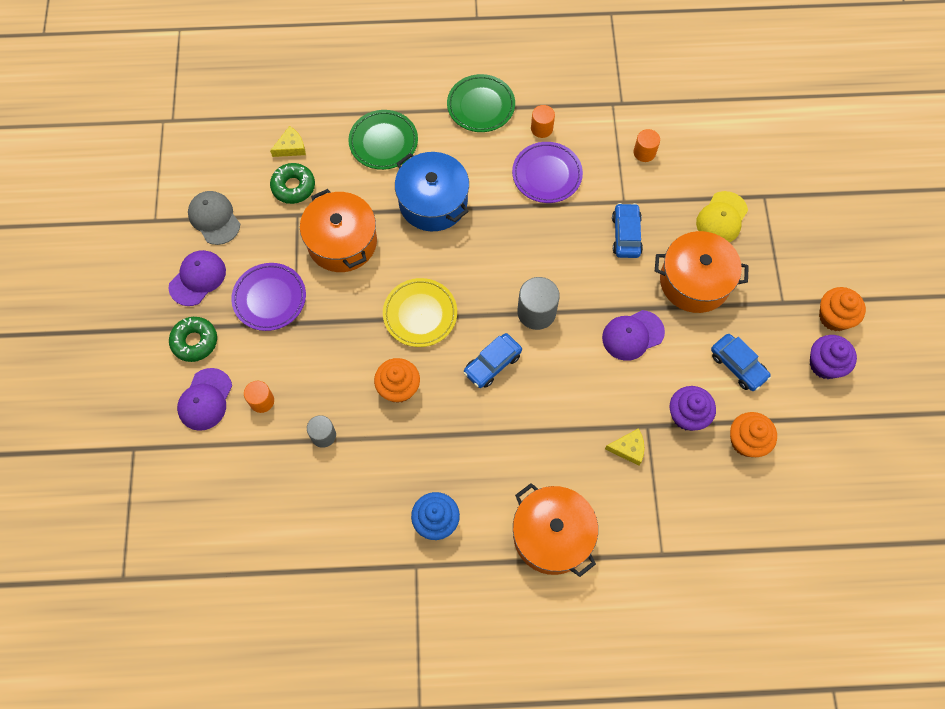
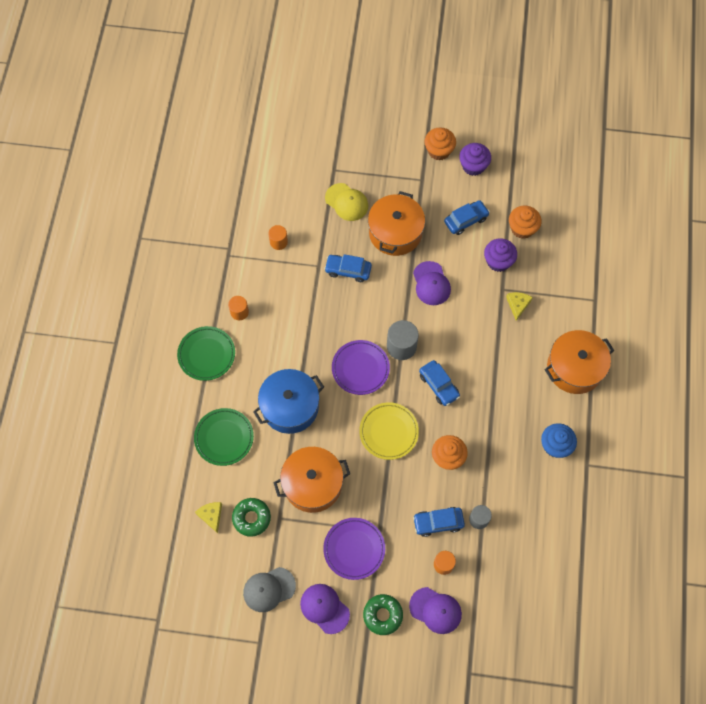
camera: 80 degrees left, 0 degrees up
(313, 387) = (438, 522): none -> blue car
(547, 175) = (283, 316): purple plate -> purple plate (360, 368)

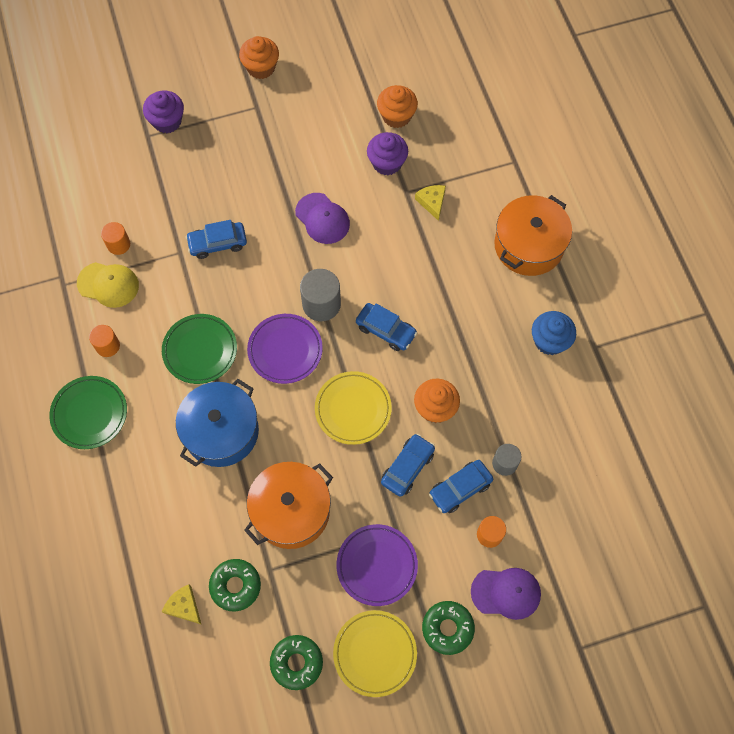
camera: 25 degrees left, 0 degrees up
(224, 438) = (157, 504): green plate -> green plate (200, 350)
(269, 589) = (296, 663): grey cap -> green donut
(324, 608) = (375, 653): purple cap -> yellow plate
(346, 202) = (180, 166): yellow cap -> yellow cap (108, 284)
(395, 232) = (253, 178): orange pot -> none
(466, 220) = (328, 132): blue car -> blue car (407, 467)
(473, 166) = (308, 69): purple cupcake -> purple cupcake (167, 121)

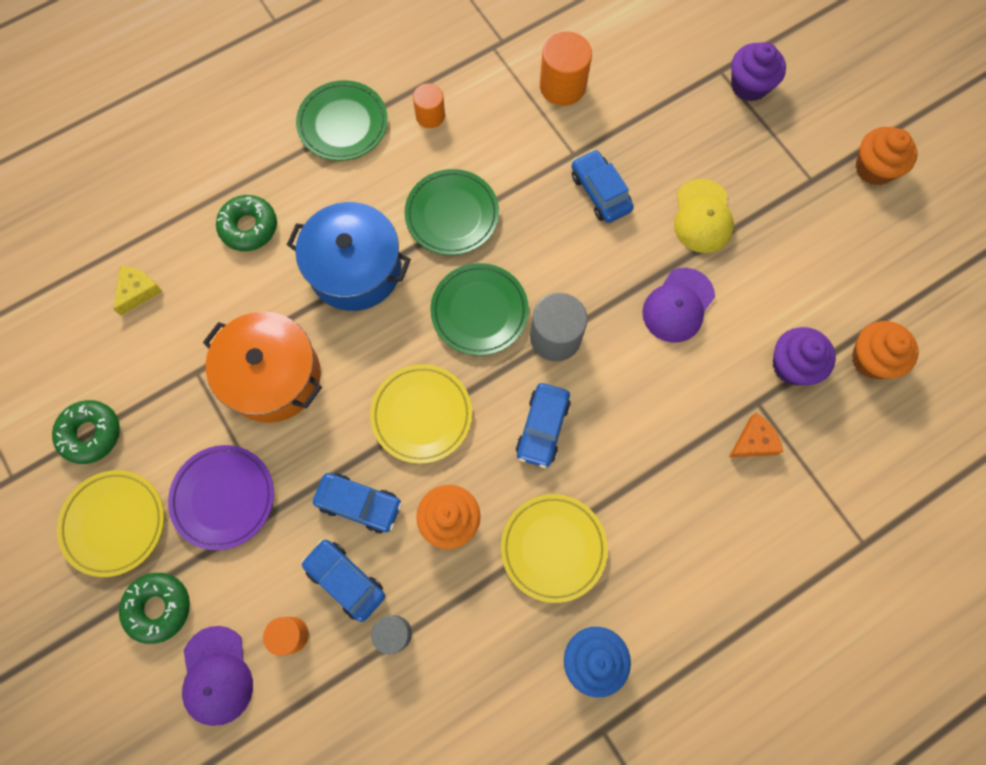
camera: 75 degrees right, 5 degrees up
(108, 284) = (507, 92): yellow cap -> yellow cap (702, 216)
(118, 244) = (562, 86): orange cylinder -> orange cylinder, size x1.61
(235, 586) = (170, 339): green donut -> green donut (249, 227)
(285, 350) = (479, 311): purple plate -> green plate
(432, 202) = (754, 441): yellow cheese -> orange cheese
(471, 345) = (553, 548): none -> yellow plate
(528, 245) = (734, 595): orange pot -> none

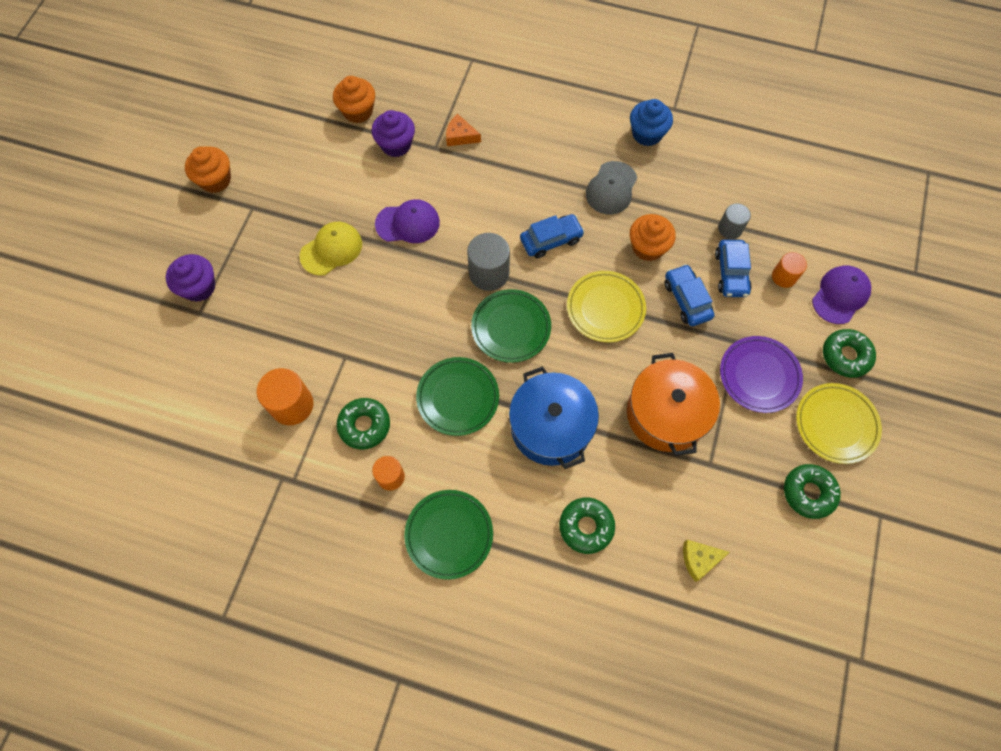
camera: 130 degrees left, 5 degrees down
(493, 126) = (364, 425): none -> green donut
(553, 548) = (611, 188): yellow plate -> grey cap
(600, 192) = (362, 320): blue car -> none

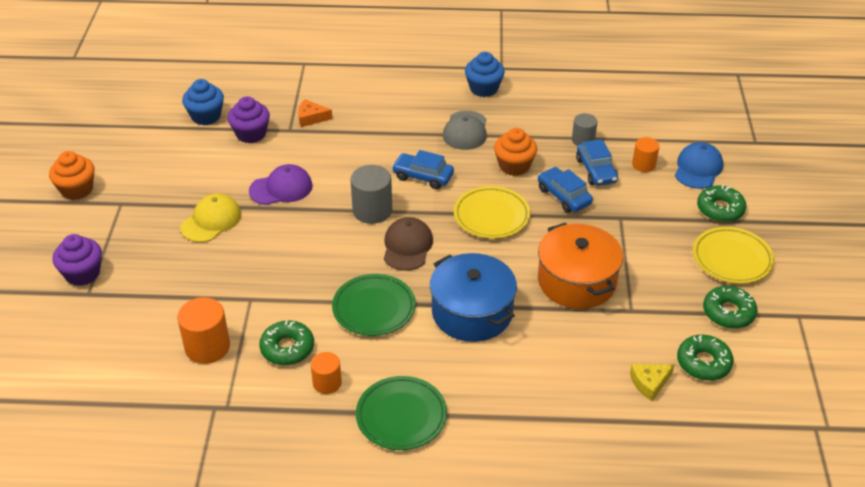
camera: 15 degrees left, 25 degrees down
(358, 111) = (206, 116): orange cupcake -> blue cupcake
(511, 328) = (407, 246): green plate -> brown cap
(551, 240) = (423, 176): blue car -> blue car turned 120 degrees counterclockwise
(586, 526) = (533, 381): green donut -> green donut (703, 363)
(759, 376) = (650, 238): purple plate -> none
(840, 295) = (698, 168): purple cap -> blue cap

